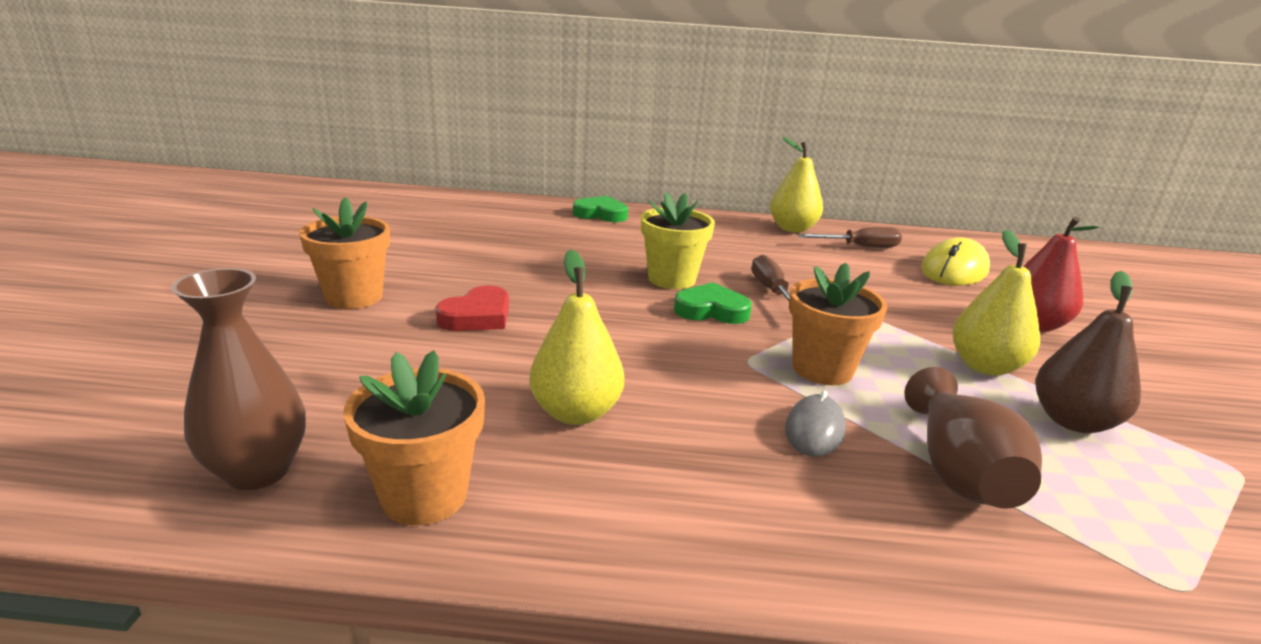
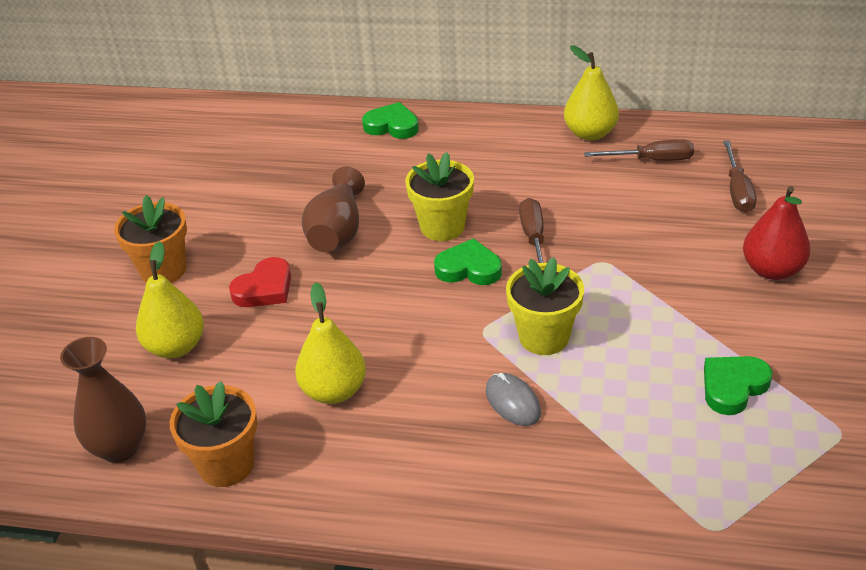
camera: 10 degrees right, 15 degrees up
(814, 430) = (512, 402): grey mouse -> grey mouse turned 60 degrees counterclockwise
(822, 369) = (544, 337): orange flower pot -> yellow flower pot
(954, 270) = (737, 191): yellow mouse -> brown screwdriver
(957, 471) = (608, 437): brown vase -> brown vase (337, 232)
(985, 366) = (692, 327): yellow pear -> yellow pear (176, 347)
(1072, 421) = (733, 387): brown pear -> green heart

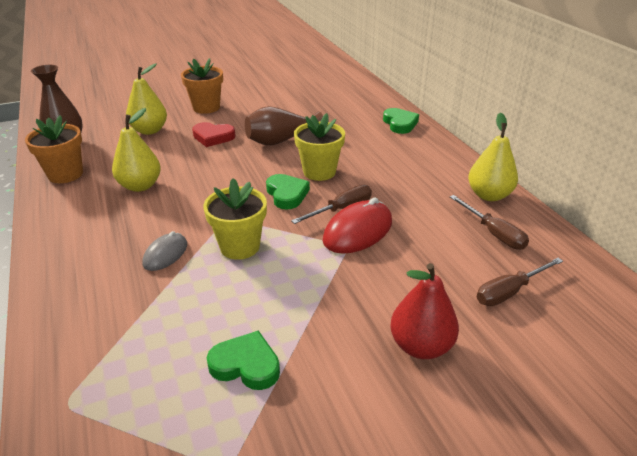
camera: 55 degrees right, 5 degrees down
(582, 242) = (358, 231): none -> red mouse

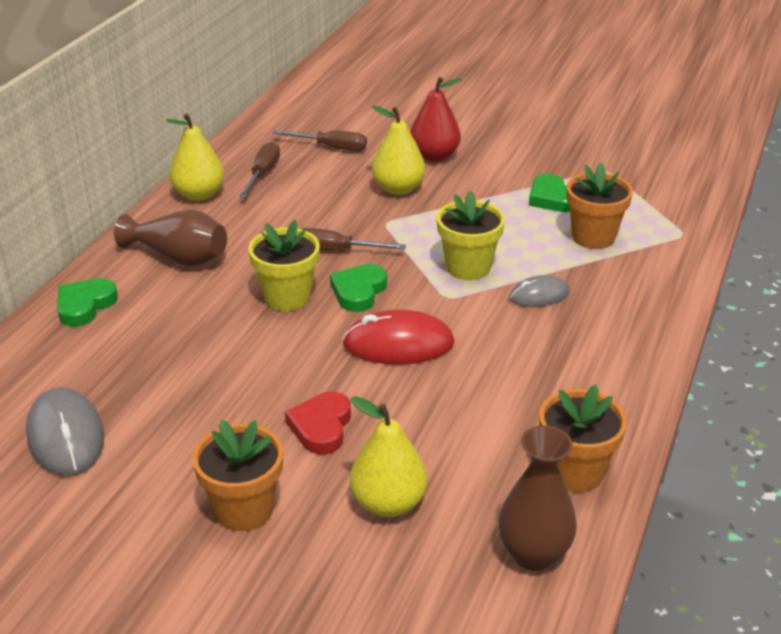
camera: 135 degrees left, 0 degrees up
(140, 186) = (495, 392): yellow pear -> yellow pear (398, 189)
(163, 337) = (593, 237): none -> orange flower pot
(213, 137) = (321, 427): red heart -> red heart turned 135 degrees counterclockwise
(281, 141) = (253, 365): brown vase -> brown vase (179, 257)
(308, 95) = (66, 436): none -> grey mouse
(358, 231) = (355, 228): red mouse -> red mouse (398, 344)

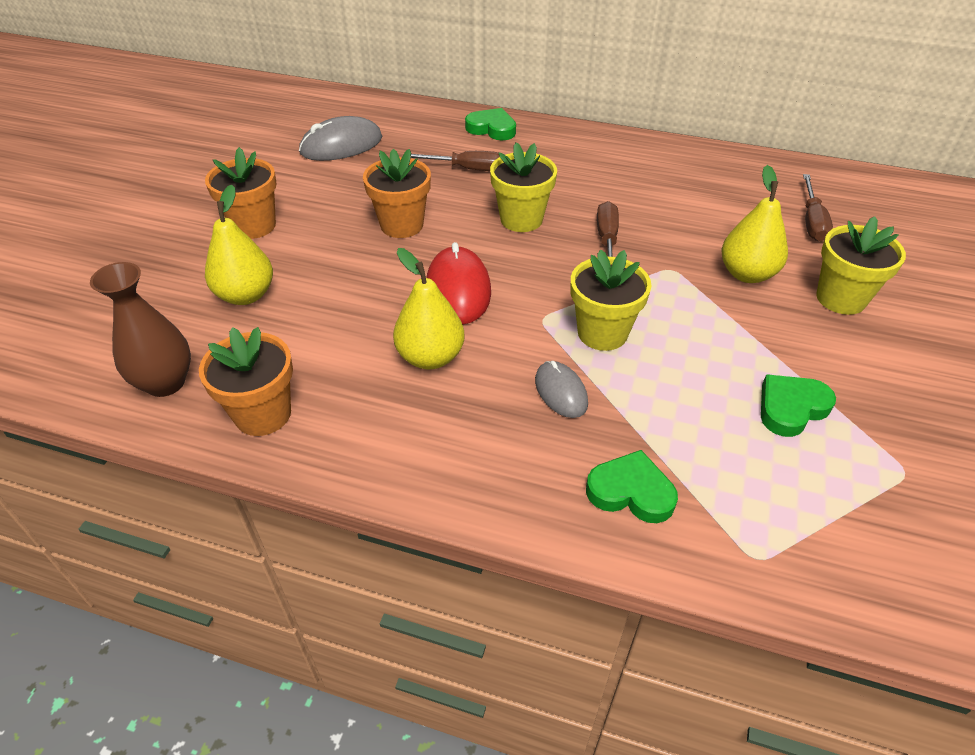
camera: 85 degrees right, 10 degrees up
(179, 257) = (569, 158): brown vase -> none
(199, 194) = (674, 155): yellow pear -> yellow pear (430, 357)
(263, 174) = (731, 184): brown screwdriver -> brown screwdriver (466, 169)
(321, 427) = (342, 253): red heart -> none
(358, 291) = (539, 259): green heart -> green heart (631, 492)
(434, 156) = (841, 298): red pear -> yellow flower pot
(593, 237) = (708, 448): orange flower pot -> orange flower pot (402, 225)

